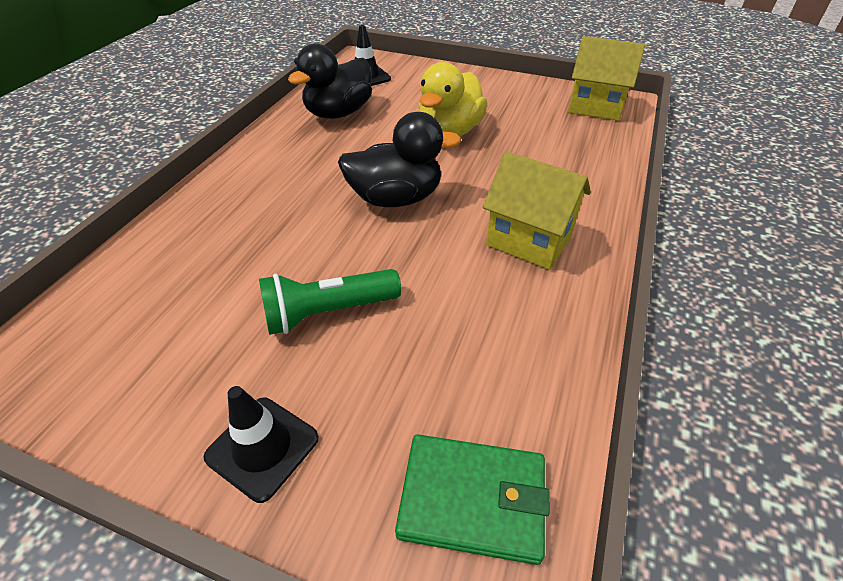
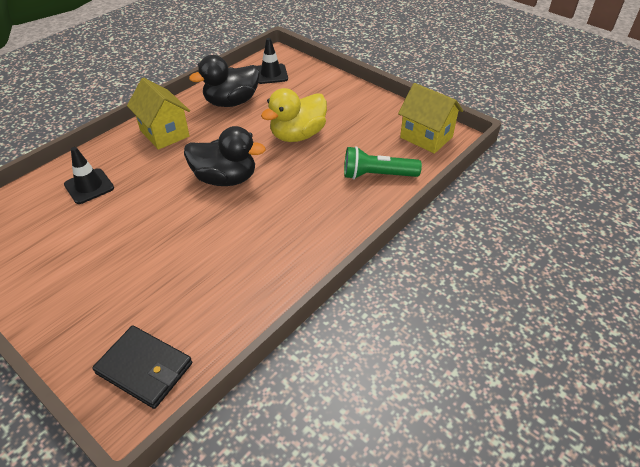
camera: 20 degrees right, 0 degrees up
(262, 447) = (59, 308): black traffic cone -> black traffic cone (89, 186)
(328, 312) = (136, 244): green flashlight -> green flashlight (377, 175)
(472, 499) = (144, 368): green wallet -> black wallet
(529, 240) = (289, 231): yellow house -> yellow house (164, 133)

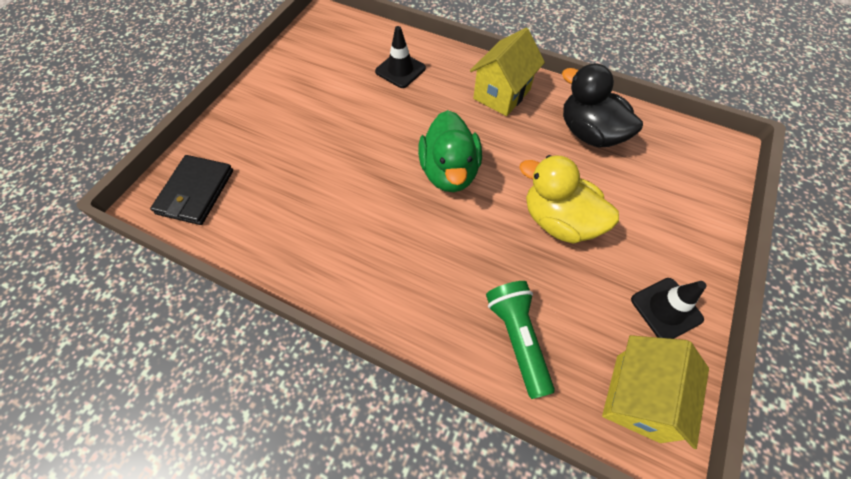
camera: 75 degrees right, 15 degrees up
(225, 179) = (449, 172): black duck -> green duck
(271, 74) = (674, 154): black traffic cone -> black traffic cone (666, 309)

